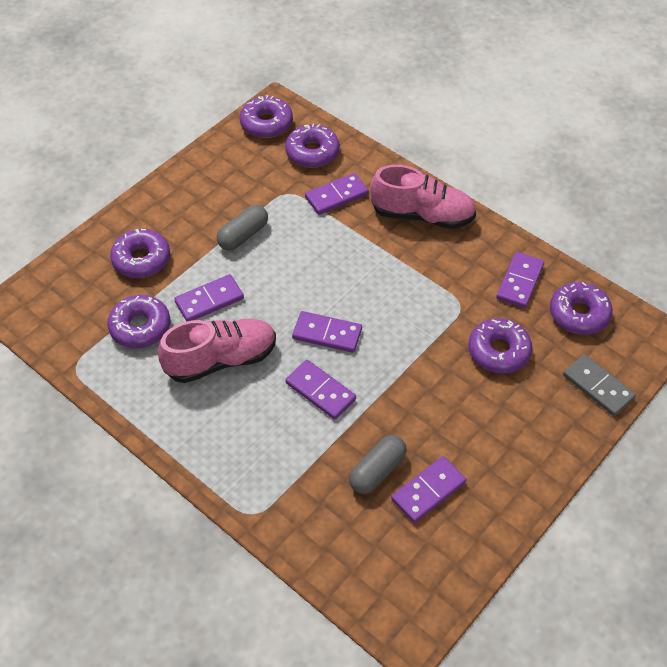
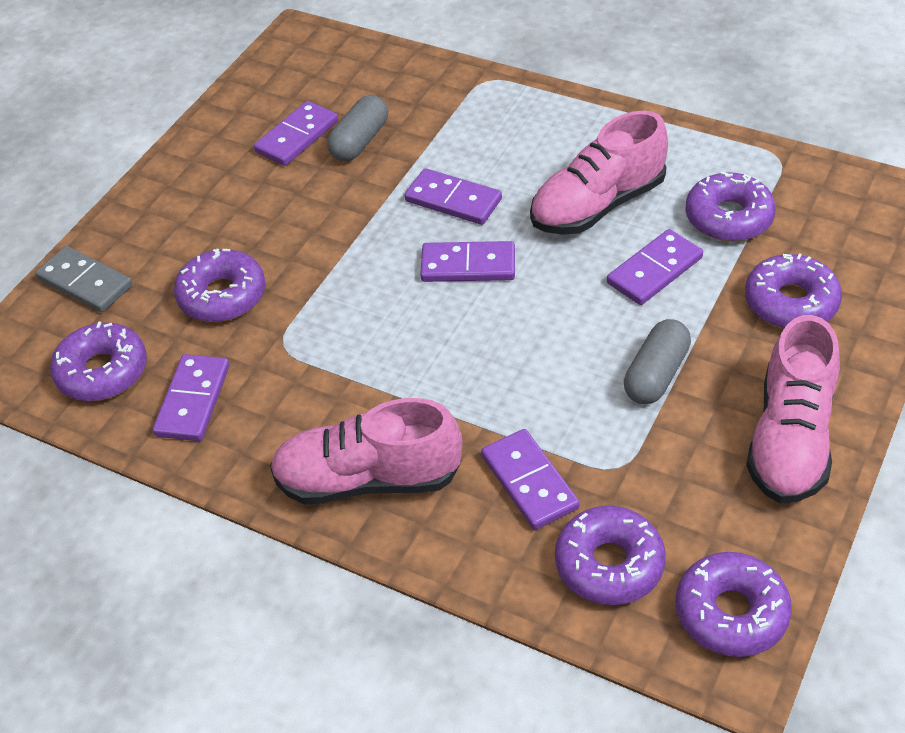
camera: 170 degrees right, 5 degrees down
(192, 187) = (790, 439): none -> pink shoe
(336, 196) = (529, 482): purple domino -> purple domino turned 75 degrees counterclockwise

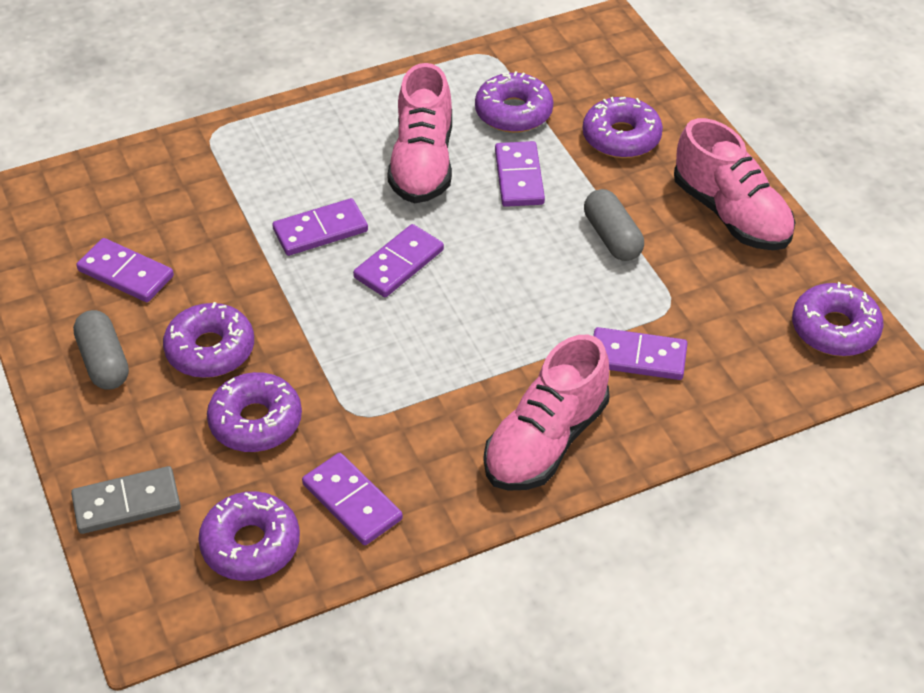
camera: 55 degrees left, 0 degrees up
(297, 137) = (125, 273): purple domino -> purple domino turned 45 degrees counterclockwise
(359, 141) = (183, 241): grey capsule -> grey capsule (104, 362)
(609, 564) = (744, 361): purple donut -> purple donut (210, 350)

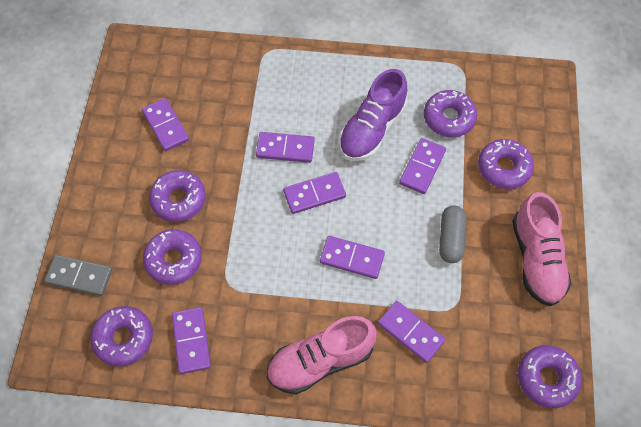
camera: 30 degrees right, 15 degrees up
(104, 362) = (121, 179): grey capsule -> none
(422, 163) = (372, 129): pink shoe -> purple shoe
(502, 312) = (352, 258): none -> purple domino

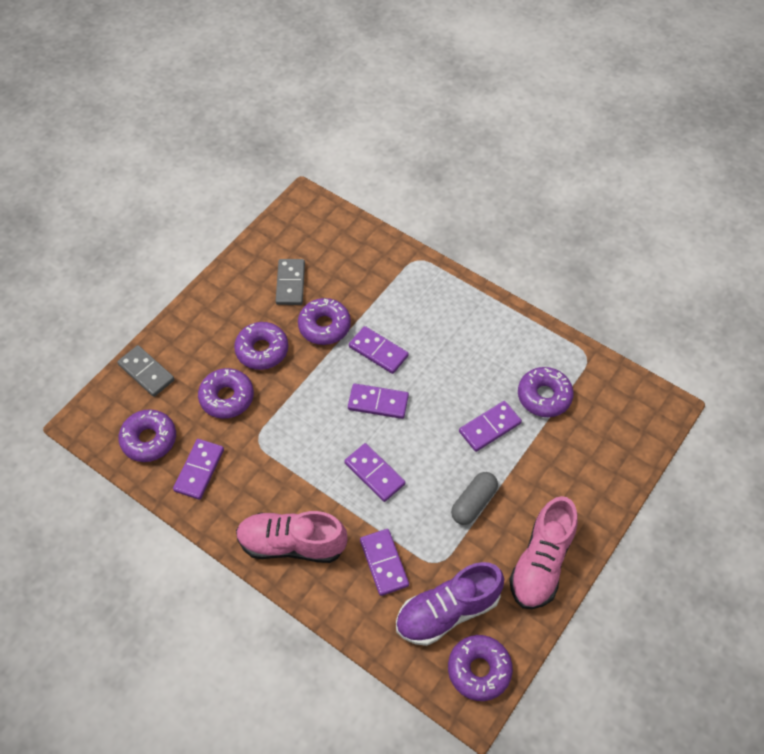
camera: 30 degrees right, 5 degrees down
(165, 126) = (290, 283): purple domino -> grey domino
(372, 129) = (466, 372): purple shoe -> purple shoe (447, 611)
(503, 168) = (566, 466): purple donut -> purple donut (324, 326)

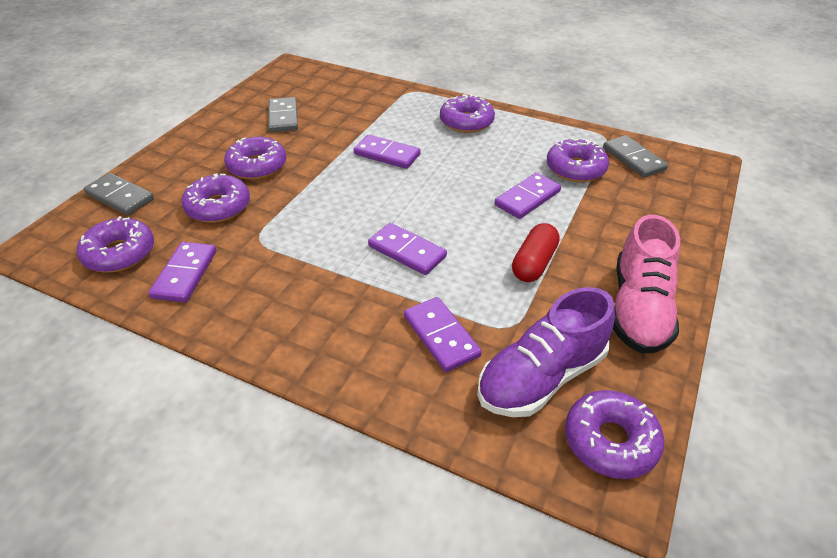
camera: 10 degrees left, 15 degrees down
(292, 544) = (314, 332): pink shoe -> none
(324, 326) = (324, 142): purple donut -> purple donut (466, 122)
(378, 403) = (396, 192): purple domino -> none
(473, 503) = (534, 263): grey capsule -> red capsule
(602, 391) = (633, 159): none -> grey domino

